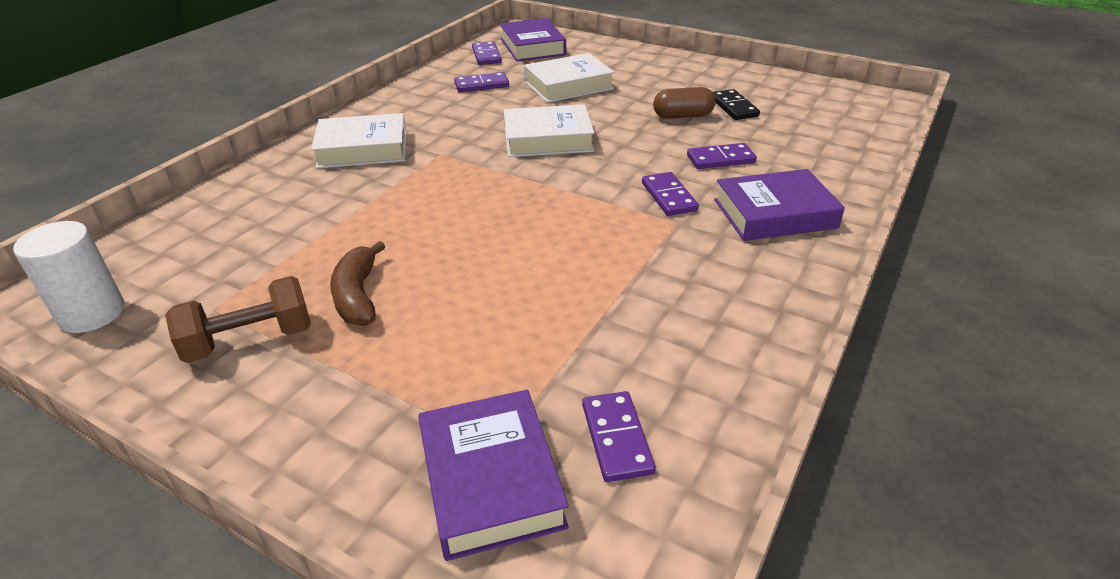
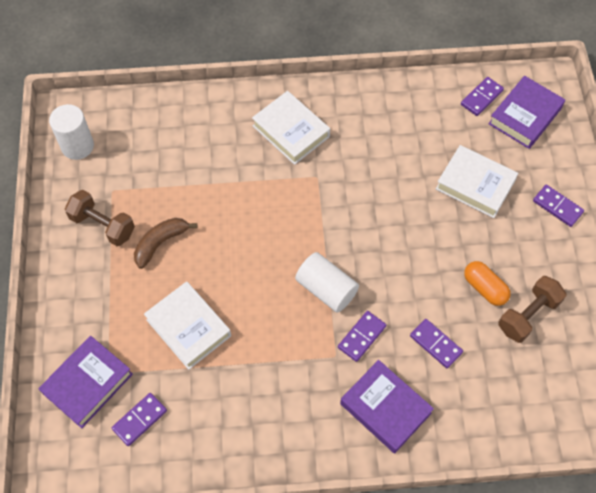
camera: 55 degrees right, 25 degrees up
(481, 85) = (429, 130): purple domino -> purple domino (557, 207)
(548, 139) = (382, 224): white book -> white book (188, 328)
(583, 197) = (326, 289): none -> white cylinder
(683, 116) = (484, 288): brown capsule -> orange capsule
(733, 107) = (528, 315): black domino -> brown dumbbell

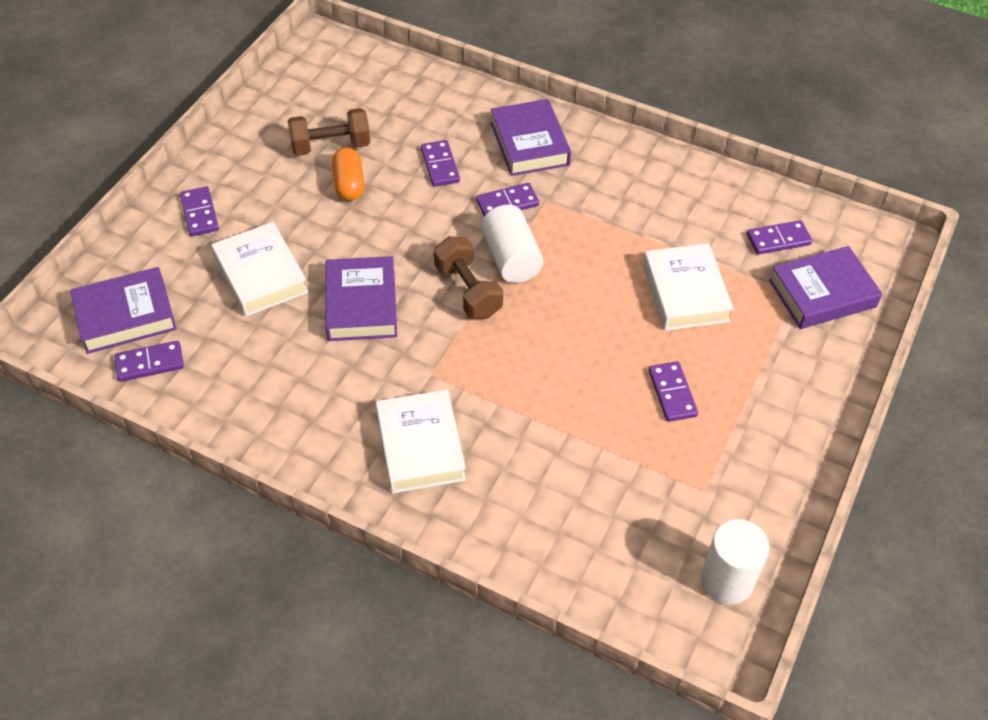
camera: 150 degrees left, 10 degrees down
(103, 225) = (736, 450): brown dumbbell -> brown dumbbell (468, 291)
(160, 243) = (672, 393): brown banana -> purple domino
(396, 199) = (361, 304): none -> purple book

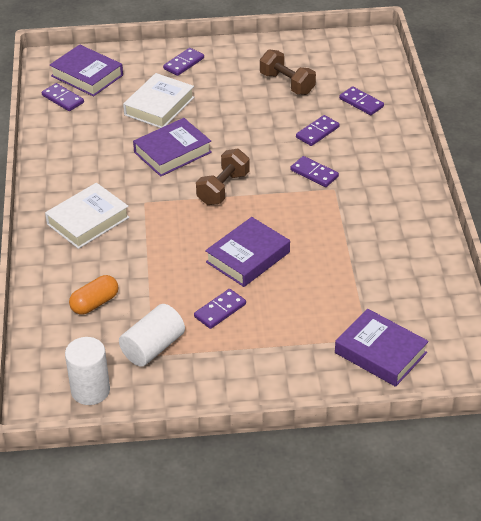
camera: 60 degrees right, 10 degrees down
(349, 184) = (263, 105): orange capsule -> orange capsule (95, 303)
(511, 258) = (268, 195): white cylinder -> white cylinder (153, 347)
(529, 144) = (378, 160): purple book -> purple book (248, 257)
(685, 293) = (314, 284): white book -> none
(778, 240) = (411, 312): purple domino -> purple domino (361, 103)

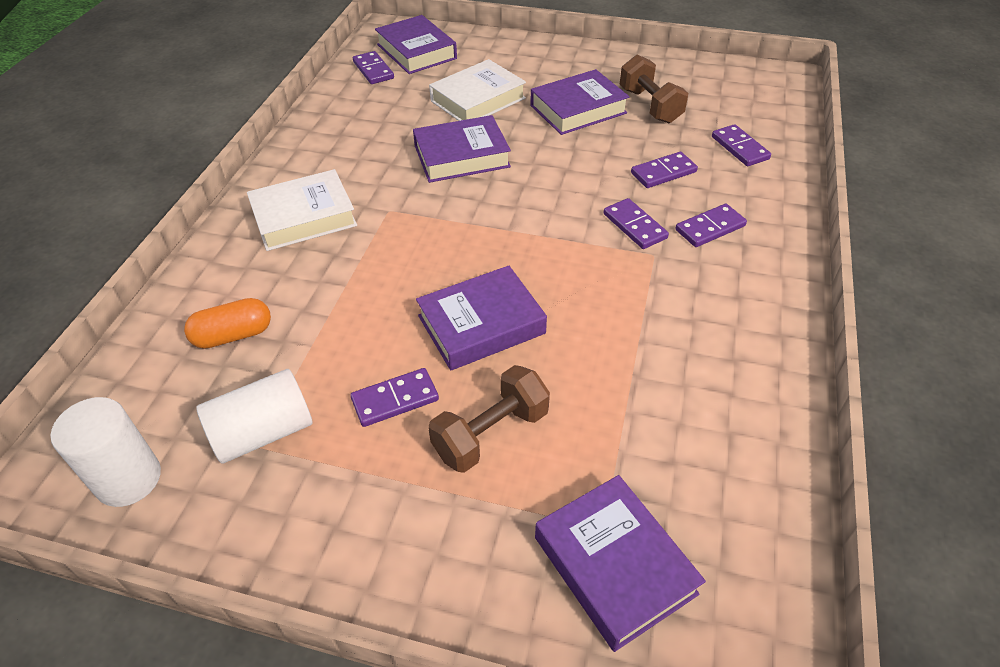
camera: 20 degrees right, 5 degrees up
(184, 63) = (534, 60): purple domino -> purple domino (710, 228)
(223, 188) = (500, 217): brown dumbbell -> brown dumbbell (491, 433)
(237, 98) = (578, 109): none -> purple book

